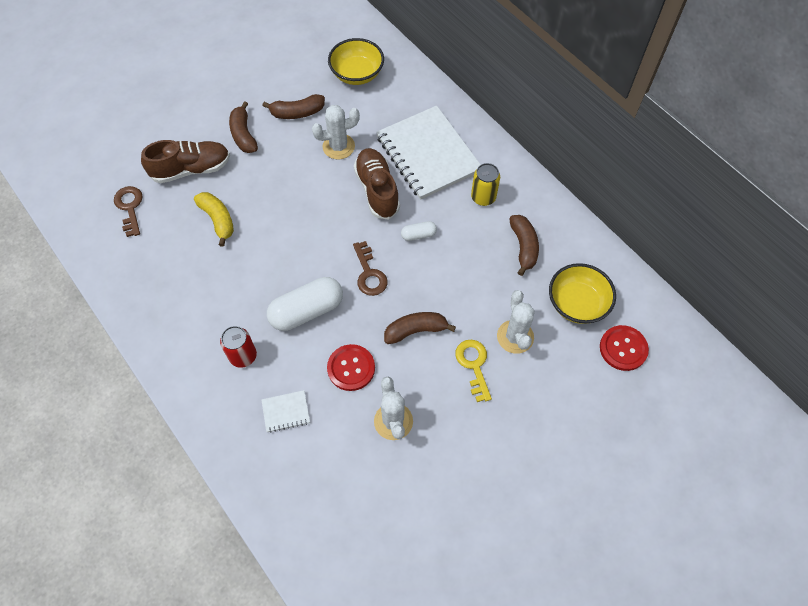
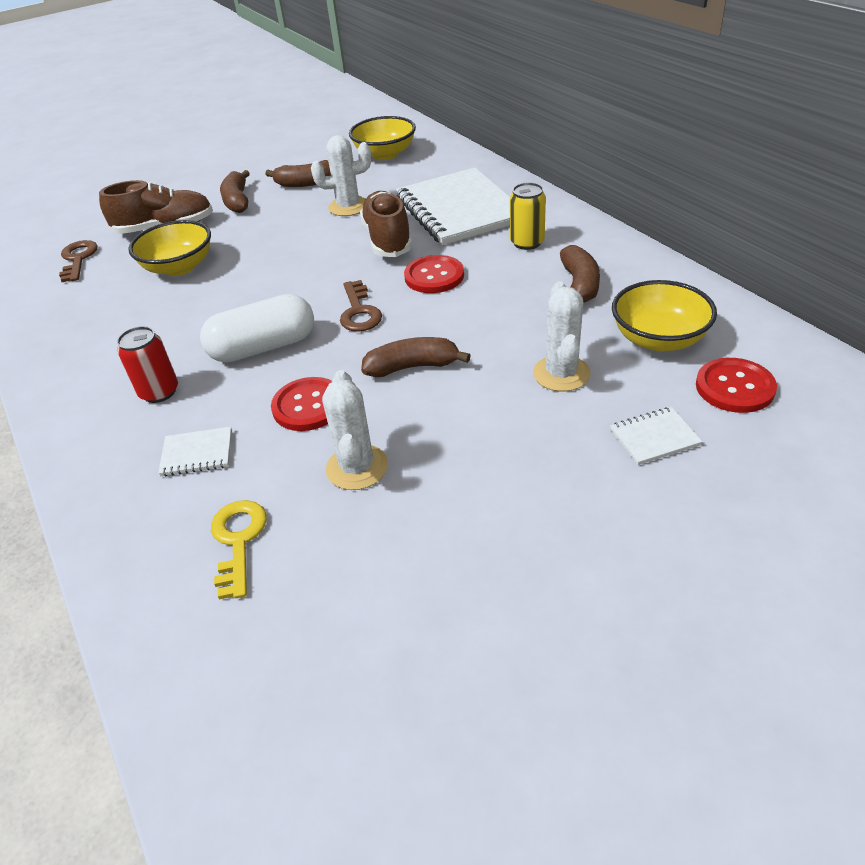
camera: 10 degrees right, 20 degrees down
(218, 220) = (179, 267): yellow banana -> yellow bowl
(418, 235) = (434, 276): white capsule -> red button
(474, 365) = (494, 404): yellow key -> yellow key (238, 540)
(574, 392) = (654, 437): none -> white notebook

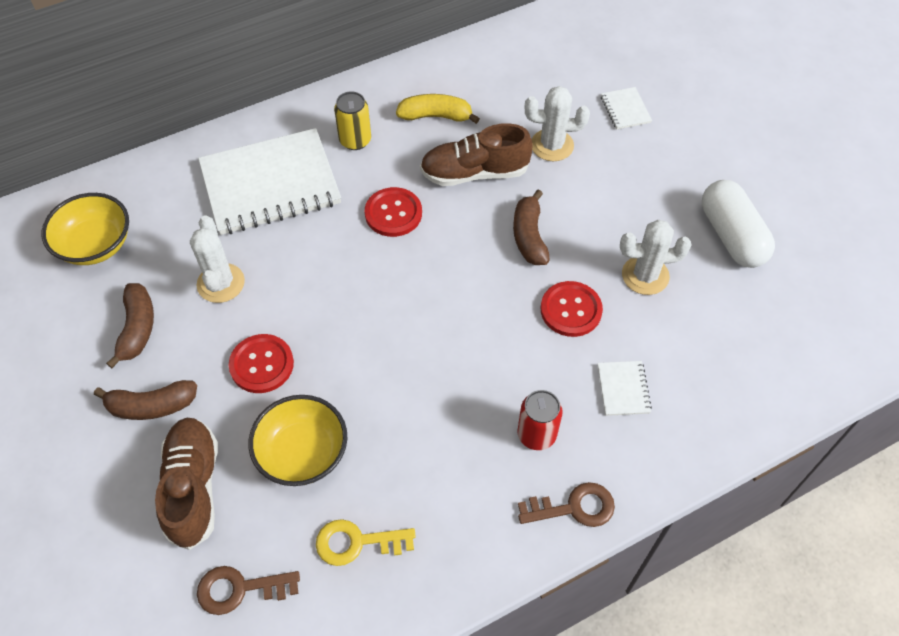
camera: 90 degrees left, 15 degrees up
(238, 540) = (716, 348): yellow key -> yellow key (356, 542)
(263, 347) = (481, 350): white capsule -> white capsule (731, 236)
(359, 312) = (439, 273): brown key -> brown key (574, 507)
(388, 239) = (310, 248): brown shoe -> brown shoe (474, 173)
(580, 285) = (436, 116): brown banana -> yellow banana
(658, 339) = (519, 85): yellow bowl -> none
(734, 387) = (579, 60): red button -> red button (261, 364)

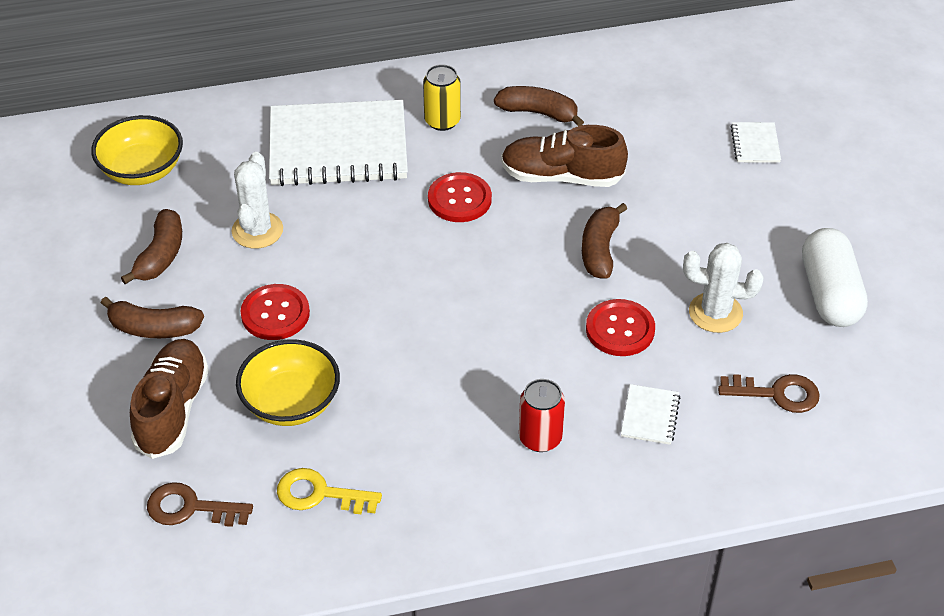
camera: 15 degrees right, 10 degrees down
(436, 116) = (538, 113): yellow banana -> brown banana
(552, 145) = (658, 165): white cactus -> none
(574, 507) = (556, 513): brown key -> brown key (777, 394)

